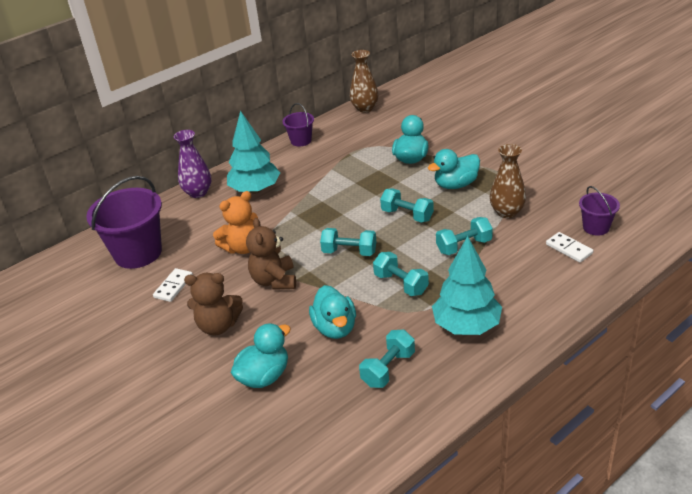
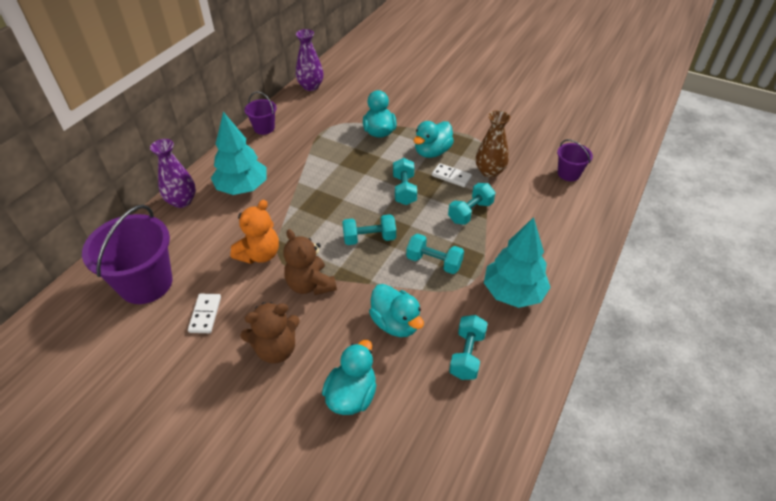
camera: 25 degrees left, 10 degrees up
(365, 108) = (311, 86): brown vase -> purple vase
(407, 215) = (404, 190): turquoise dumbbell -> turquoise dumbbell turned 75 degrees clockwise
(569, 249) = (558, 198): white domino -> white domino (451, 176)

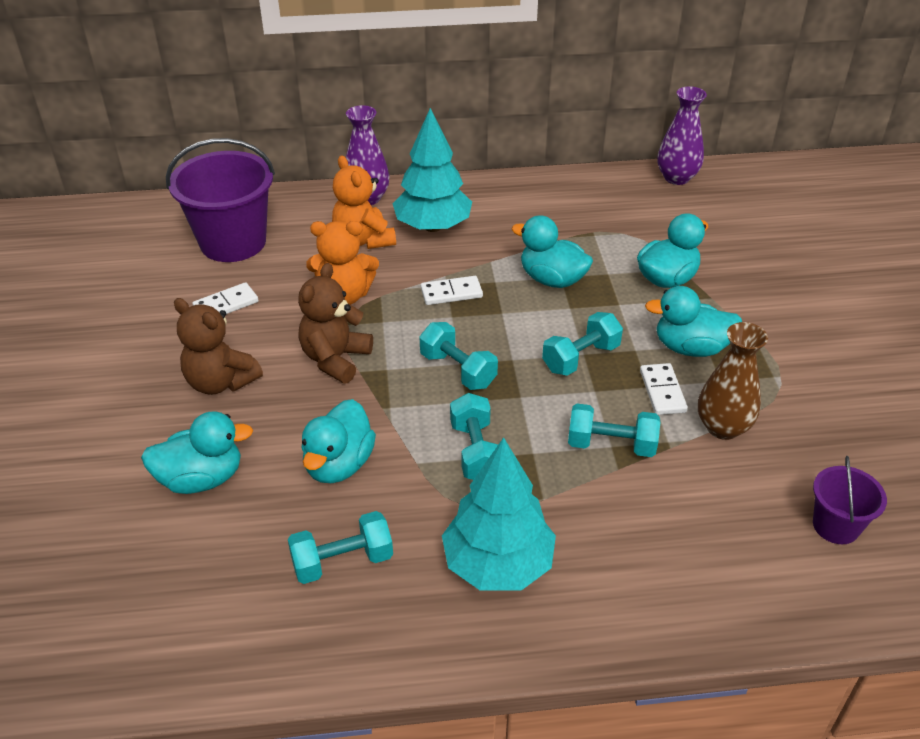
camera: 55 degrees right, 5 degrees down
(219, 222) = (363, 240): none -> orange teddy bear
(264, 128) = (551, 186): purple bucket -> none
(307, 210) = (451, 293): none -> white domino
(337, 168) = (552, 279): none -> turquoise duck

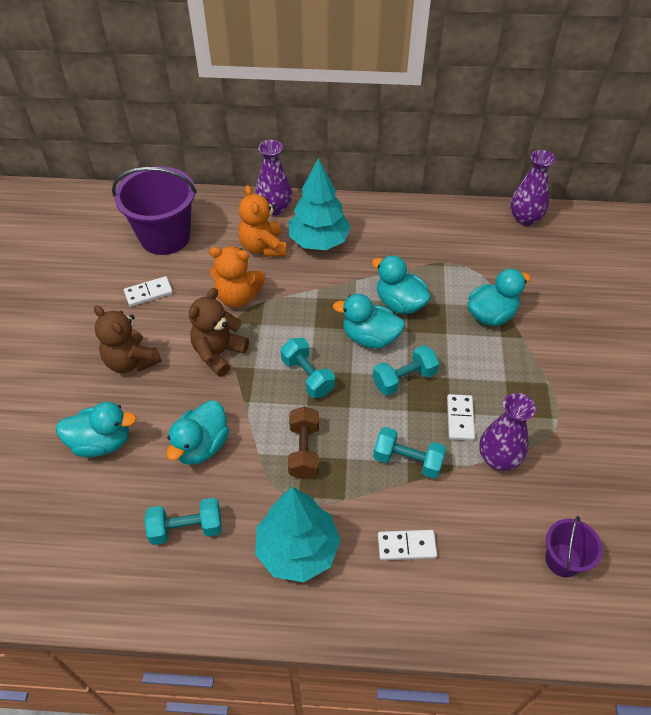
camera: 10 degrees right, 10 degrees up
(451, 293) = (319, 305): white domino -> white domino (406, 546)
(475, 452) = (304, 450): turquoise dumbbell -> brown dumbbell
(690, 348) = (493, 382): turquoise duck -> turquoise duck (370, 337)
(723, 427) = (498, 458): brown vase -> purple vase

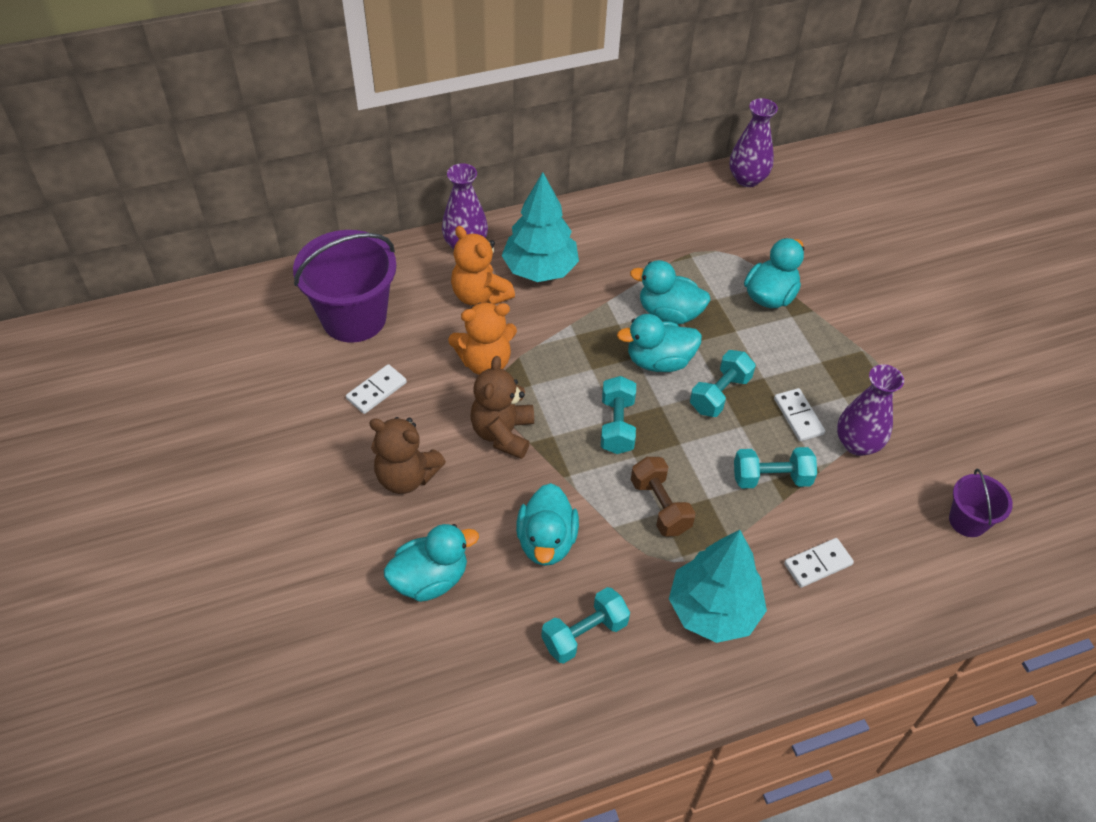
camera: 25 degrees left, 0 degrees up
(307, 376) = (617, 425): turquoise dumbbell -> turquoise dumbbell turned 60 degrees clockwise

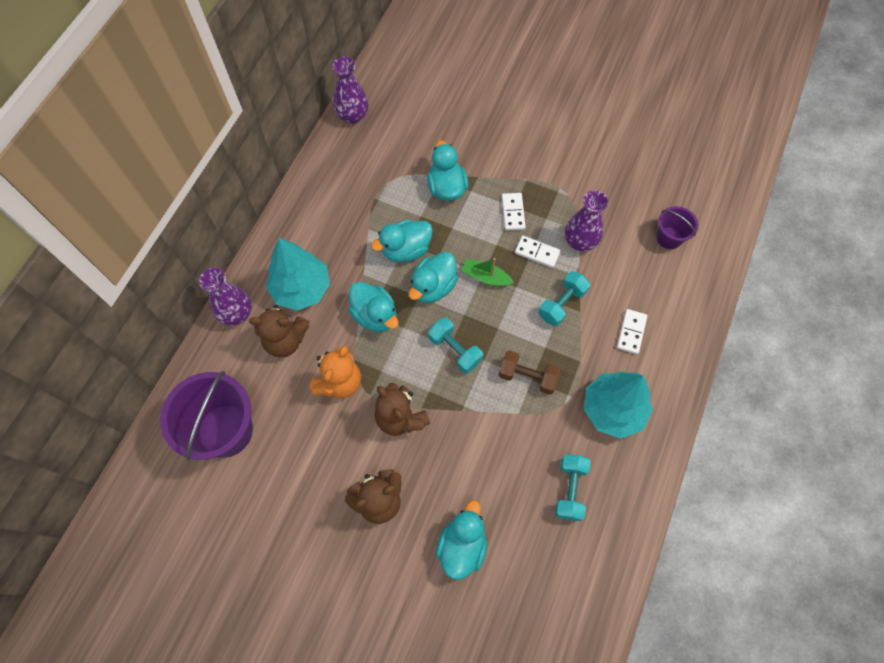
camera: 45 degrees left, 15 degrees up
(376, 391) = (298, 464): white domino -> white domino (513, 212)
(480, 295) = (285, 340): orange teddy bear -> brown teddy bear
(546, 541) = (495, 458): turquoise duck -> turquoise duck (375, 315)
(720, 394) = (485, 277): turquoise dumbbell -> green boat

